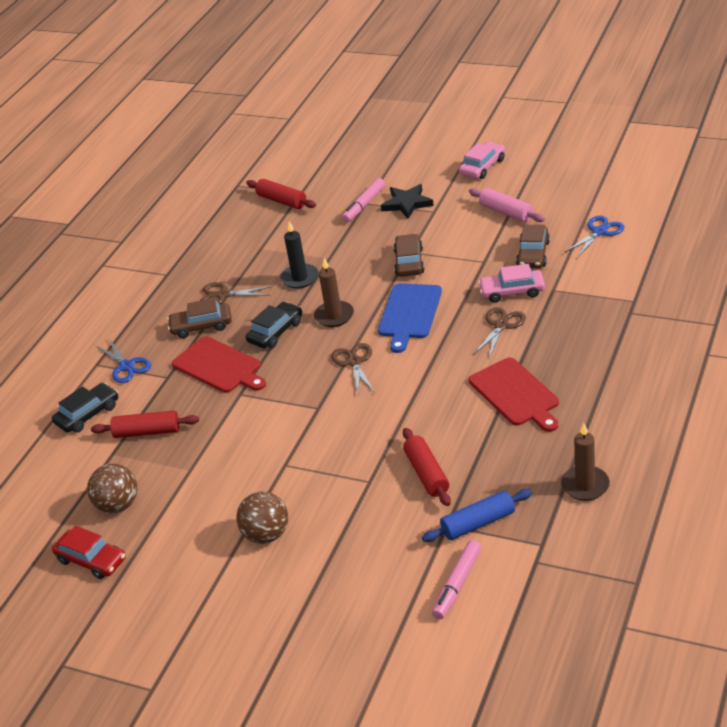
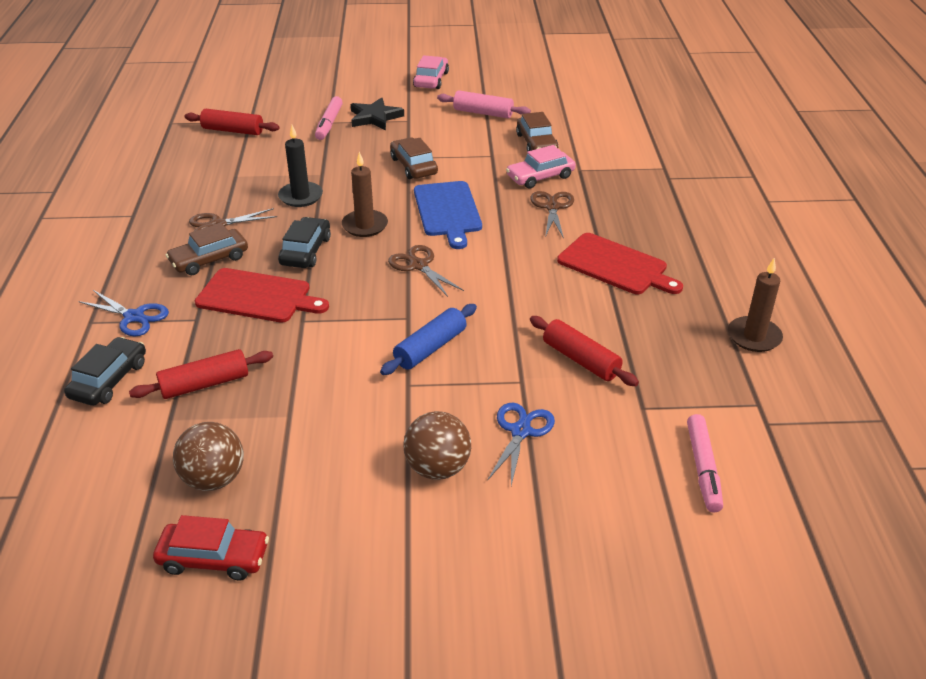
camera: 30 degrees left, 0 degrees up
(478, 523) = (675, 398): blue rolling pin -> blue rolling pin (430, 348)
(599, 232) = (586, 118): blue scissors -> blue scissors (521, 431)

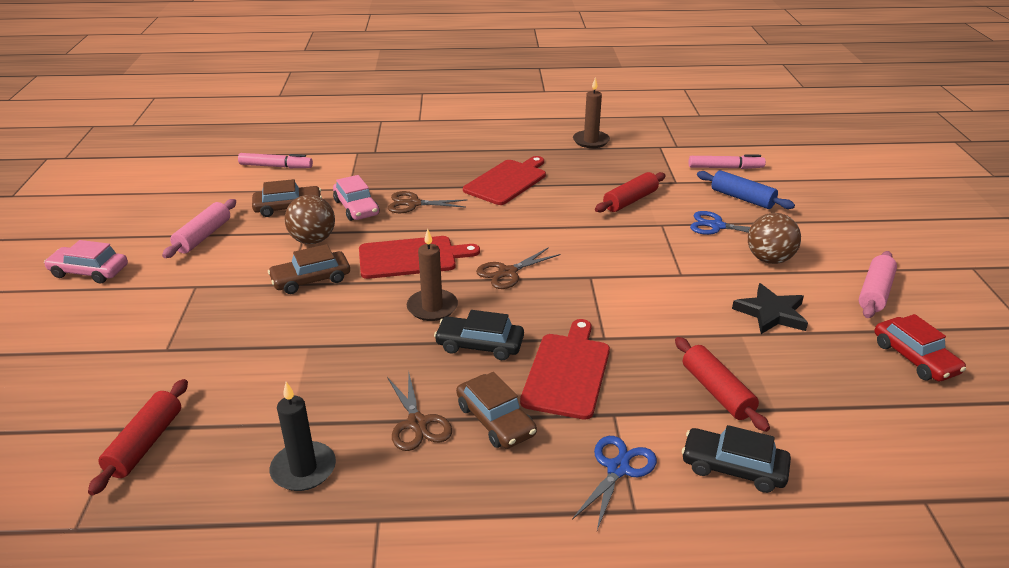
camera: 90 degrees left, 5 degrees down
(214, 479) = (835, 369): brown ball -> brown ball (313, 240)
(214, 558) = (914, 358): red car -> red car turned 150 degrees clockwise
(300, 196) = (360, 358): black candle -> black candle (303, 469)
(329, 123) = (171, 349): pink marker -> pink marker (276, 166)
(351, 559) = (875, 293): none -> pink rolling pin
(375, 117) = (173, 311): black star -> black star (771, 313)
(430, 348) = (631, 264): blue rolling pin -> blue rolling pin (742, 198)
(447, 211) = (411, 257): blue cutting board -> red cutting board

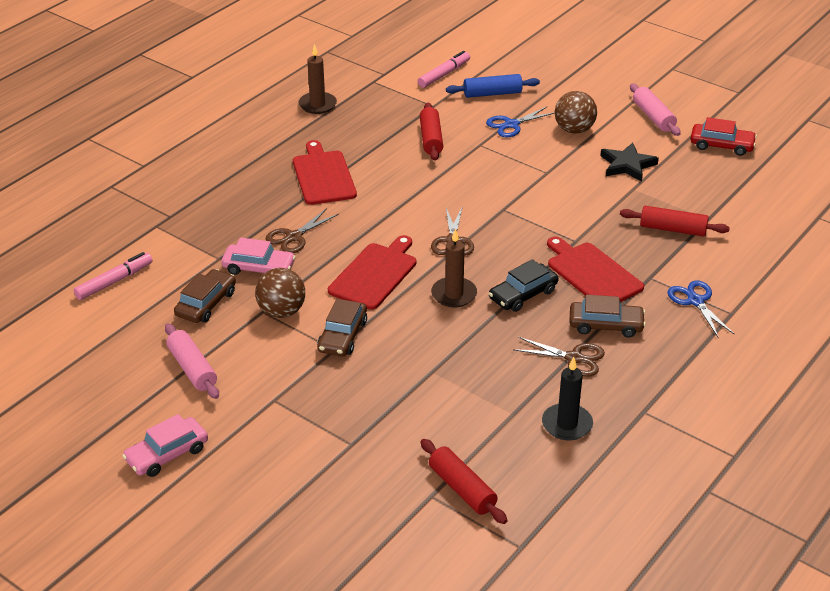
camera: 50 degrees left, 5 degrees up
(733, 467) = (736, 261): black car -> none

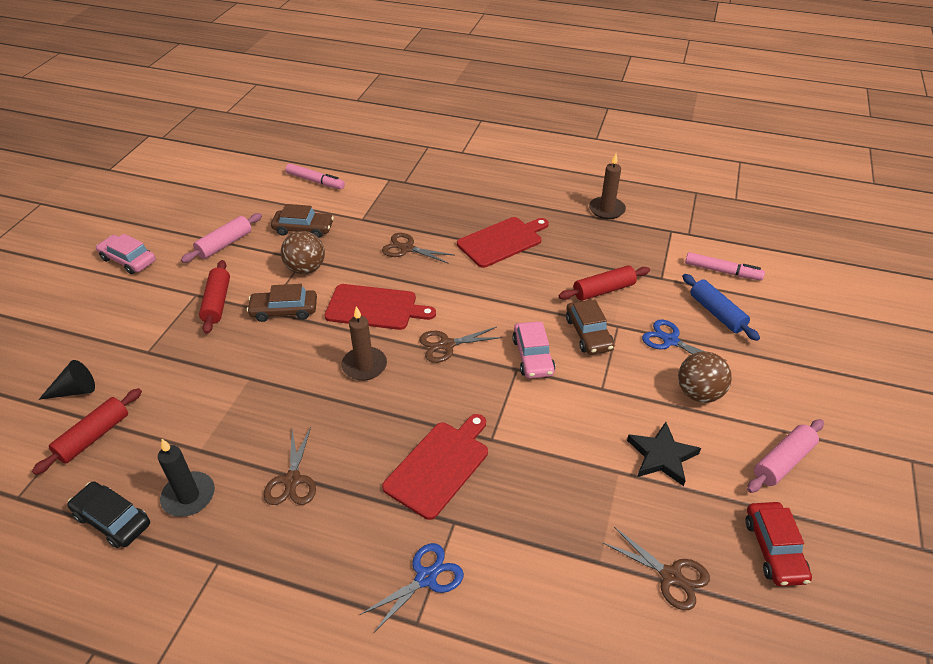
camera: 70 degrees right, 5 degrees up
(259, 268) = (357, 242): pink car -> pink car (533, 356)
(385, 504) = (75, 391): none -> black cone
(523, 294) = (382, 416): black car -> black car (112, 520)
(605, 325) = (354, 497): brown car -> brown car (588, 333)
(673, 229) = (557, 527): red rolling pin -> red rolling pin (217, 302)
(728, 192) = (671, 576): none -> brown scissors

